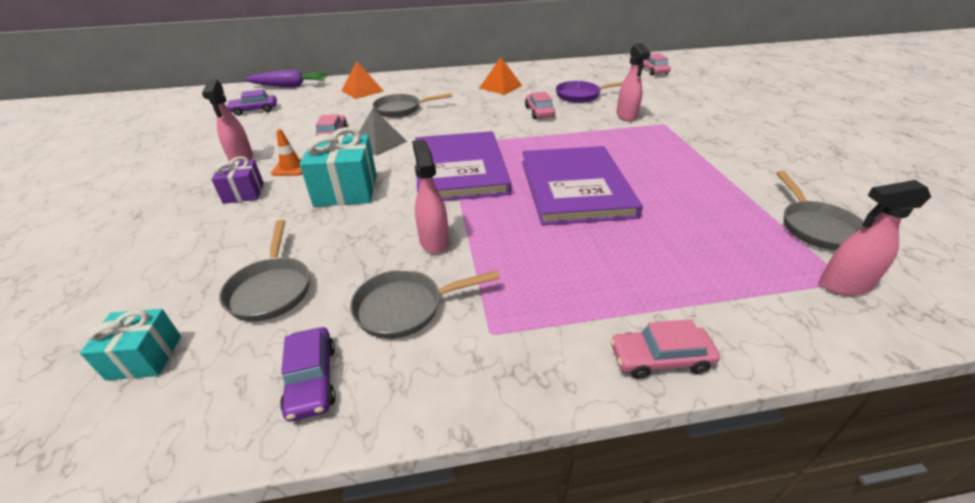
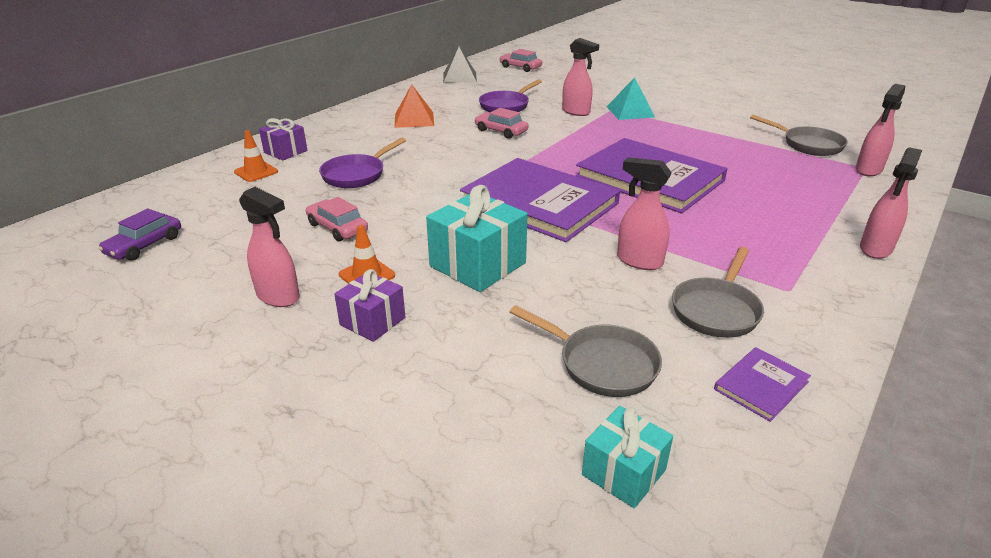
camera: 45 degrees left, 5 degrees down
(290, 86) = (125, 201): purple carrot -> none
(311, 379) = (761, 385): purple car -> purple book
(362, 90) = (256, 172): orange pyramid -> orange traffic cone
(379, 143) = (409, 213): grey pyramid -> grey pyramid (460, 77)
(396, 84) = (285, 152): none -> purple gift
(401, 109) = (357, 175): grey pan -> purple pan
(660, 358) = (875, 249): pink car -> pink spray bottle
(676, 131) = (630, 112): none -> turquoise pyramid

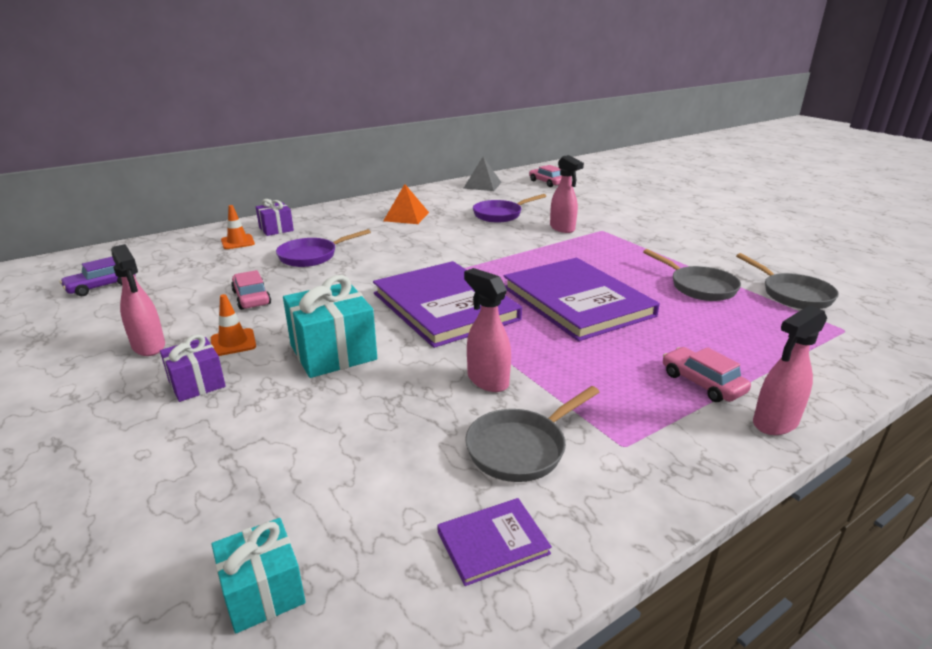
camera: 20 degrees right, 5 degrees down
(501, 131) = (473, 236): pink car -> pink car (702, 383)
(602, 364) = (351, 474): grey pan -> grey pan (699, 287)
(630, 112) = (618, 235): turquoise pyramid -> none
(868, 170) = (846, 333): pink spray bottle -> none

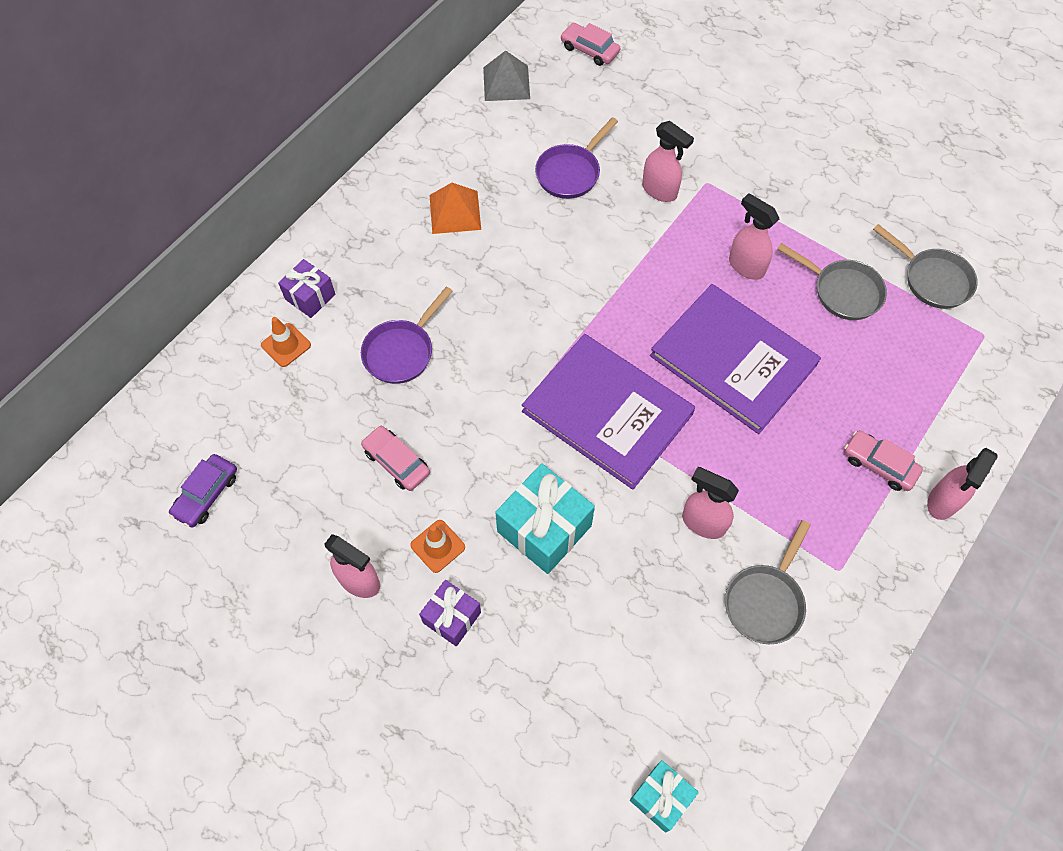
camera: 20 degrees left, 35 degrees up
(493, 542) = (784, 702): purple book -> none
(614, 264) = (745, 266): none -> pink spray bottle

